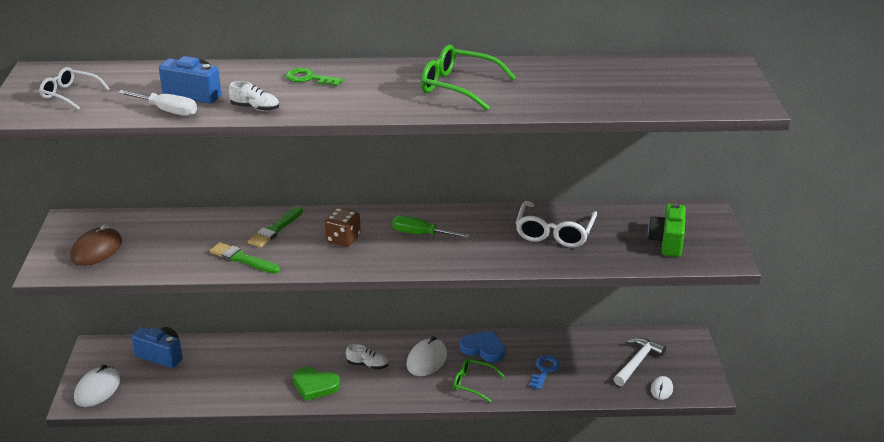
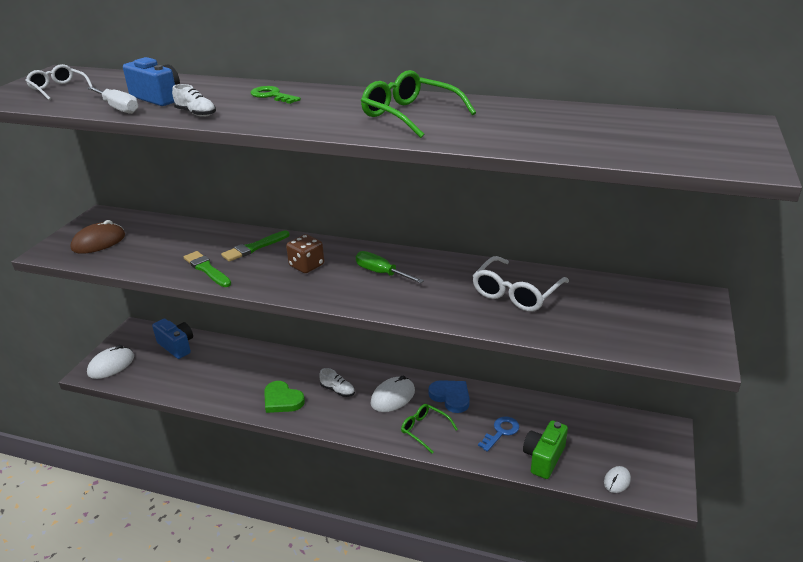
camera: 20 degrees right, 0 degrees up
(637, 362) = (601, 444): white hammer -> none
(667, 242) = (638, 323): green camera -> green camera (543, 458)

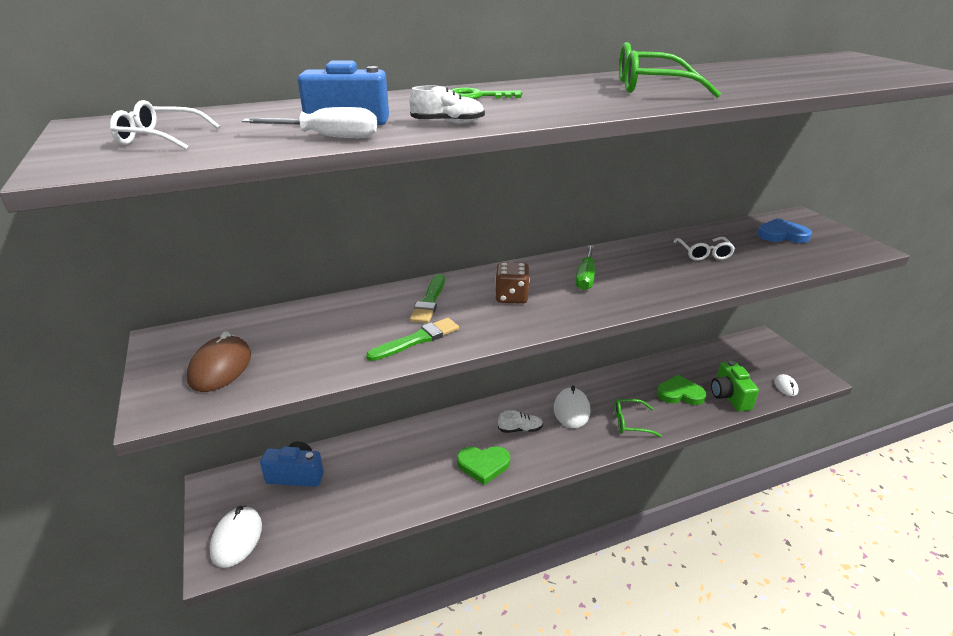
camera: 40 degrees left, 0 degrees up
(207, 269) = (417, 340): green brush -> green brush turned 135 degrees clockwise
(381, 273) = (585, 278): green screwdriver -> green screwdriver turned 75 degrees counterclockwise
(451, 397) = (613, 387): blue heart -> blue heart (782, 235)
(501, 432) = (680, 393): blue key -> green heart
(516, 293) = (703, 253): white glasses -> white glasses, size x0.64

